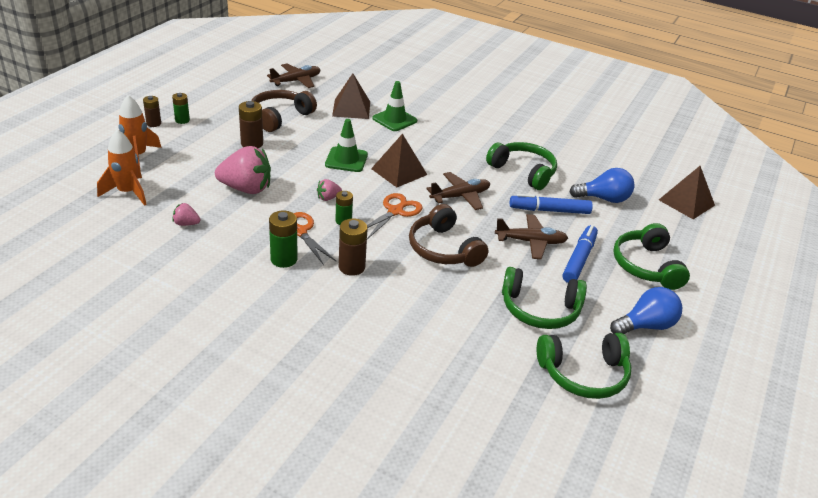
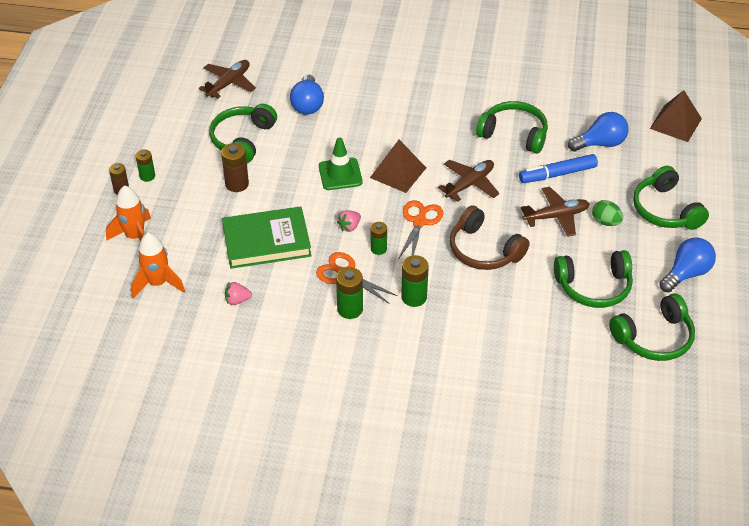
camera: 15 degrees left, 10 degrees up
(246, 189) = (266, 241): pink strawberry -> green book
(280, 117) = (243, 139): brown headphones -> green headphones
(351, 109) = (307, 104): brown pyramid -> blue light bulb
(351, 267) = (414, 297): brown battery -> green battery
(394, 120) = (358, 106): green traffic cone -> none
(579, 259) = (605, 222): blue marker -> green egg

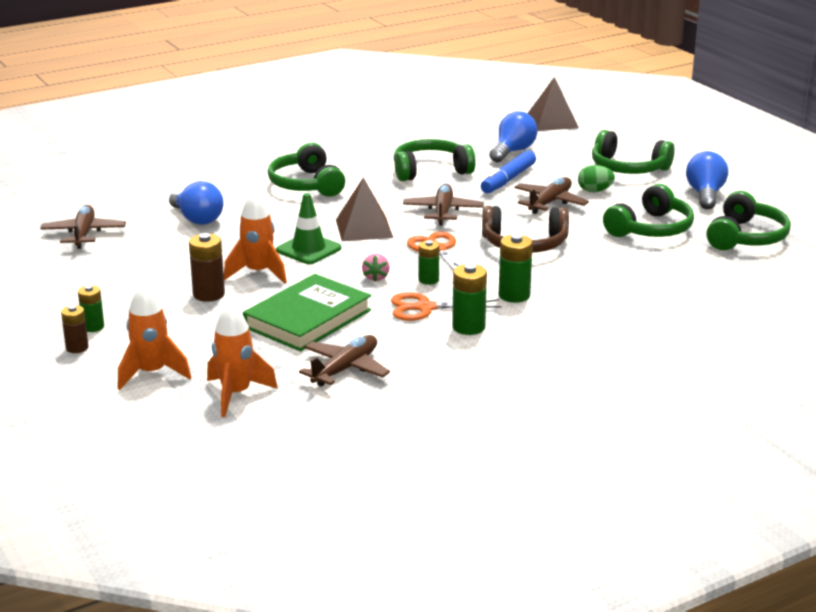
camera: 40 degrees left, 20 degrees down
(237, 300) = (345, 369): pink strawberry -> brown plane
(243, 139) = (164, 264): green headphones -> green headphones (306, 184)
(286, 180) = (258, 273): none -> orange rocket

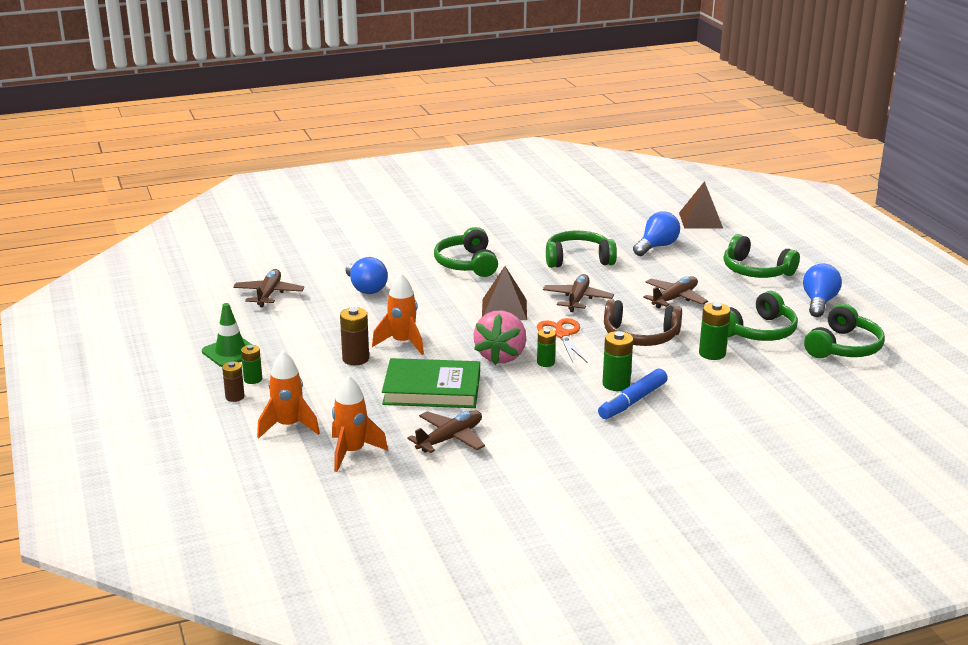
camera: 10 degrees right, 0 degrees up
(308, 249) = (451, 325): green traffic cone -> green traffic cone (230, 352)
(308, 319) = (432, 389): green book -> green book turned 45 degrees clockwise
(376, 277) = (501, 356): pink strawberry -> pink strawberry, size x2.19
(425, 308) = (534, 388): orange scissors -> none
(468, 327) = (567, 410): green battery -> green battery (712, 353)
(508, 179) = (644, 273): blue marker -> blue marker (632, 401)
(594, 191) = (718, 290): green egg -> none

